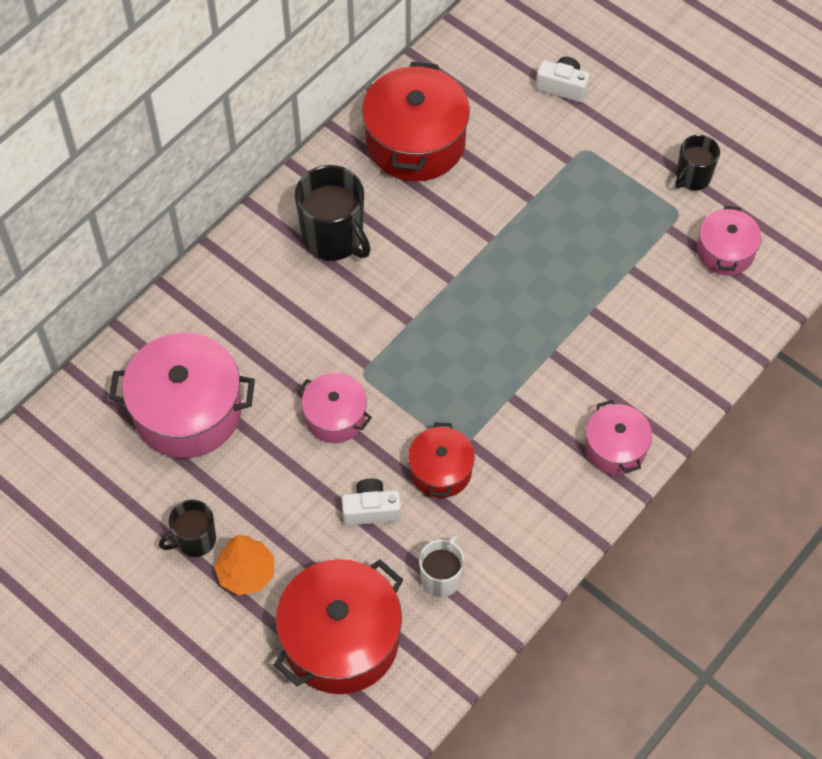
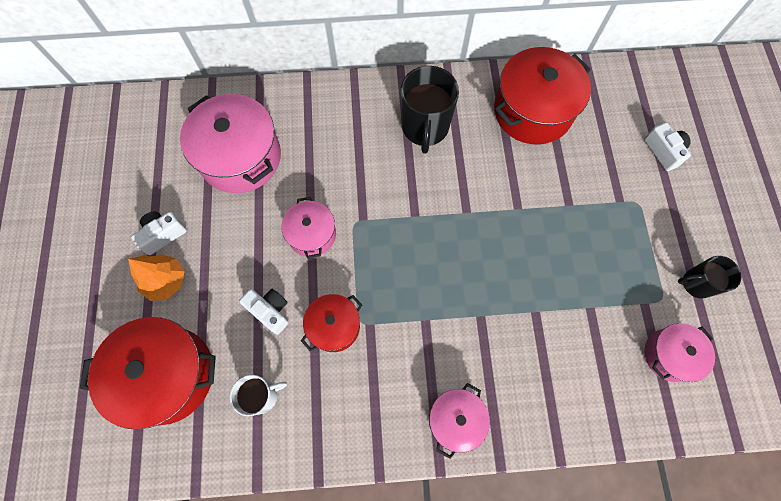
camera: 45 degrees right, 10 degrees up
(195, 540) = (163, 235): black mug -> white camera

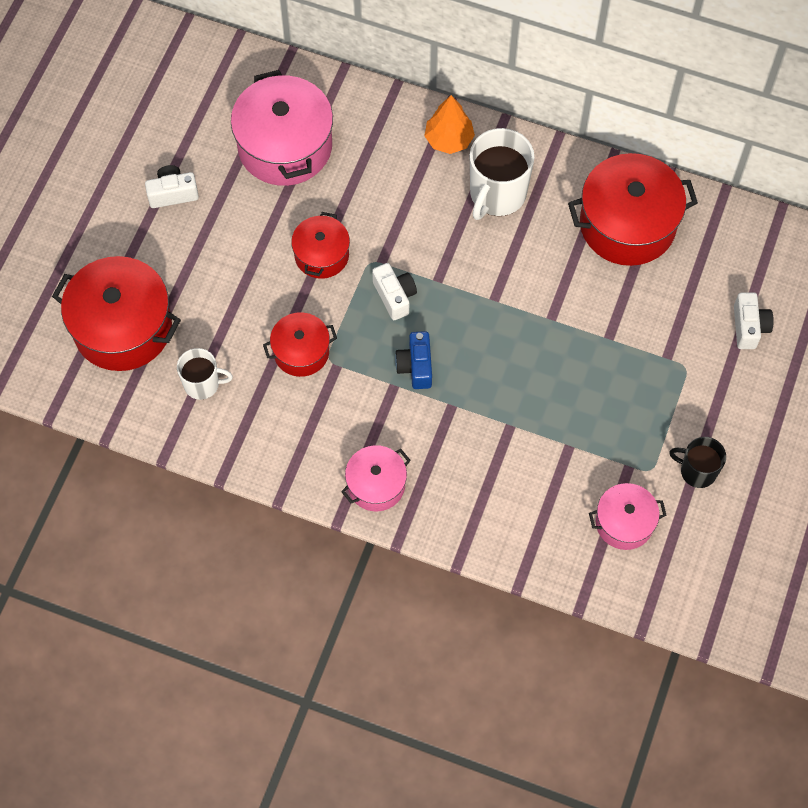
camera: 25 degrees right, 5 degrees down
(166, 281) = (157, 240): orange tree -> orange tree (449, 139)
(270, 311) = (245, 311): white camera -> white camera (394, 296)
(312, 234) = (321, 255): pink pot -> red pot
(425, 127) = (497, 194): black mug -> white mug
(434, 296) = (416, 366): none -> blue camera

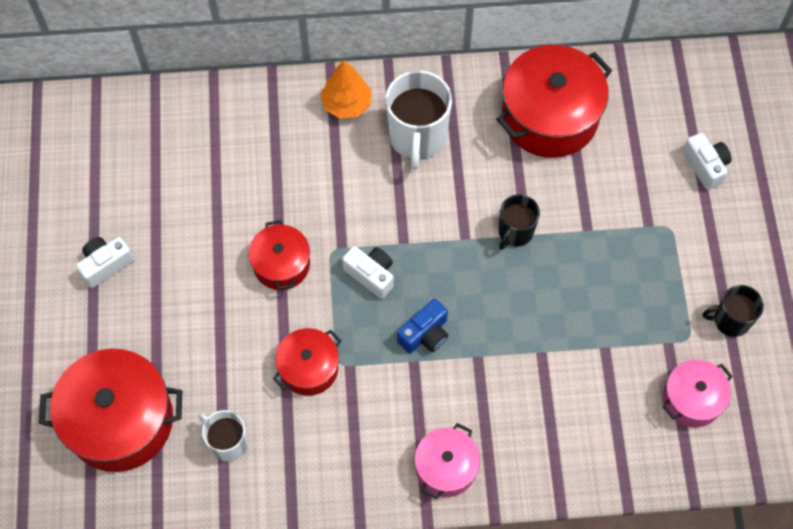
camera: 25 degrees left, 0 degrees up
(202, 384) = (228, 442): white mug -> white mug turned 120 degrees counterclockwise
(285, 146) = (194, 173): pink pot -> none
(416, 366) = (425, 334): blue camera -> blue camera turned 105 degrees counterclockwise
(542, 313) = (515, 232): none -> black mug

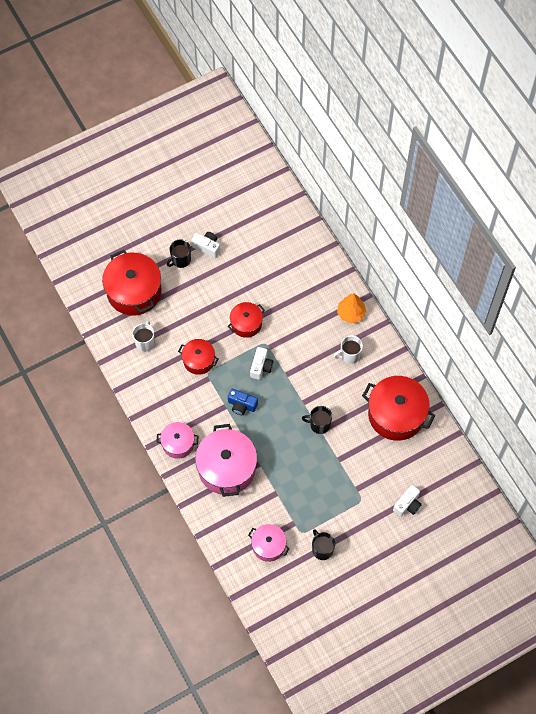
camera: 65 degrees right, 0 degrees up
(105, 317) = (180, 260): none -> black mug
(417, 137) = (349, 355): white mug -> white mug, size x0.59
(526, 406) = (227, 468): none -> pink pot

